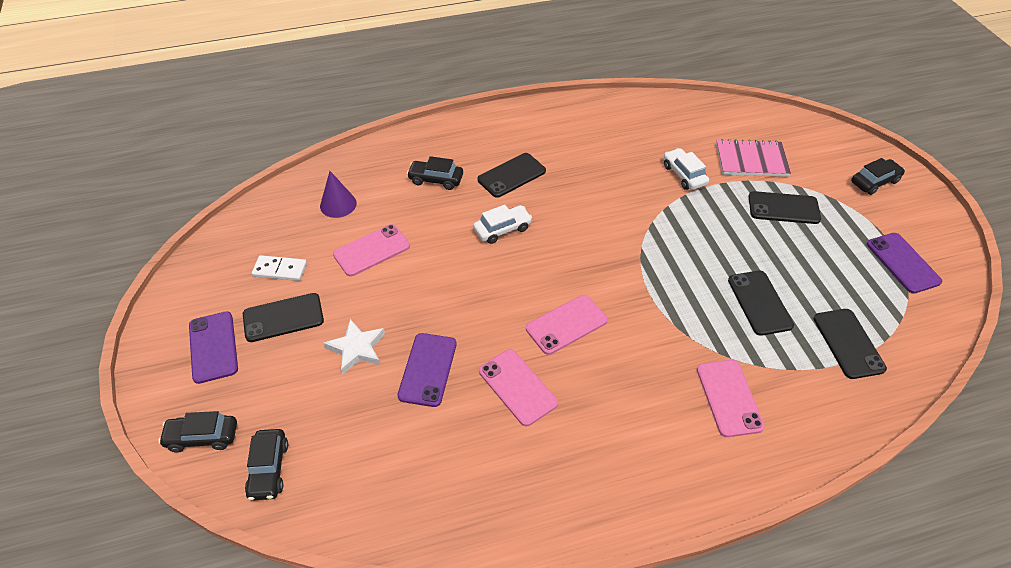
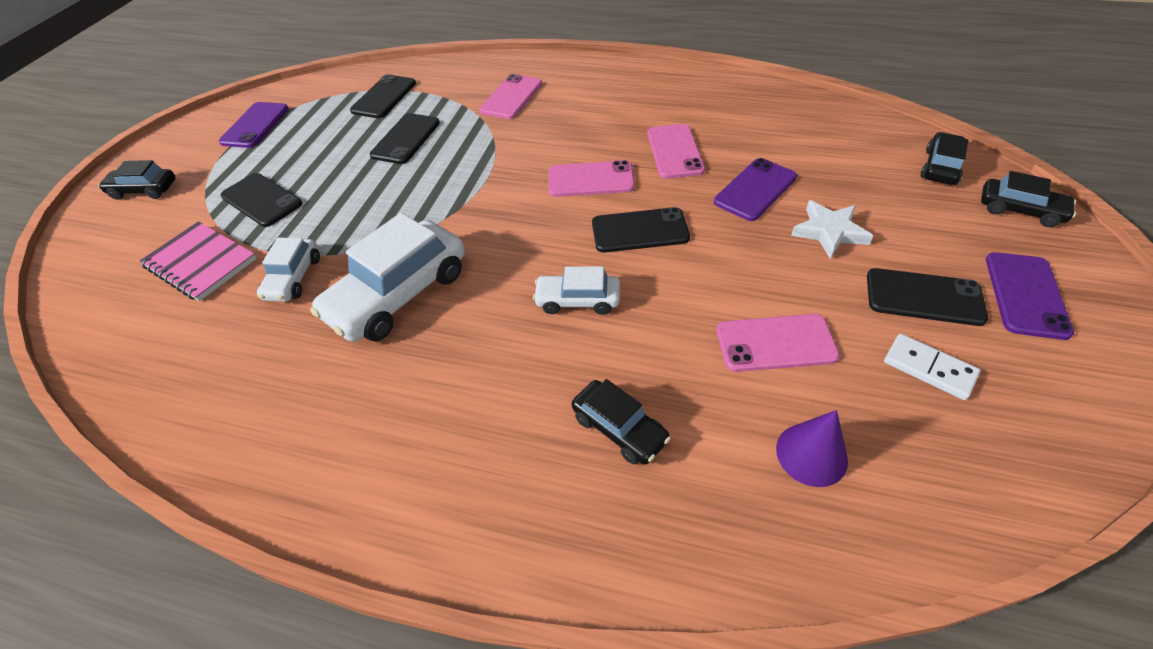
camera: 145 degrees left, 0 degrees up
(511, 175) = (499, 380): black phone -> black phone (639, 230)
(611, 191) = (399, 294): none -> white car

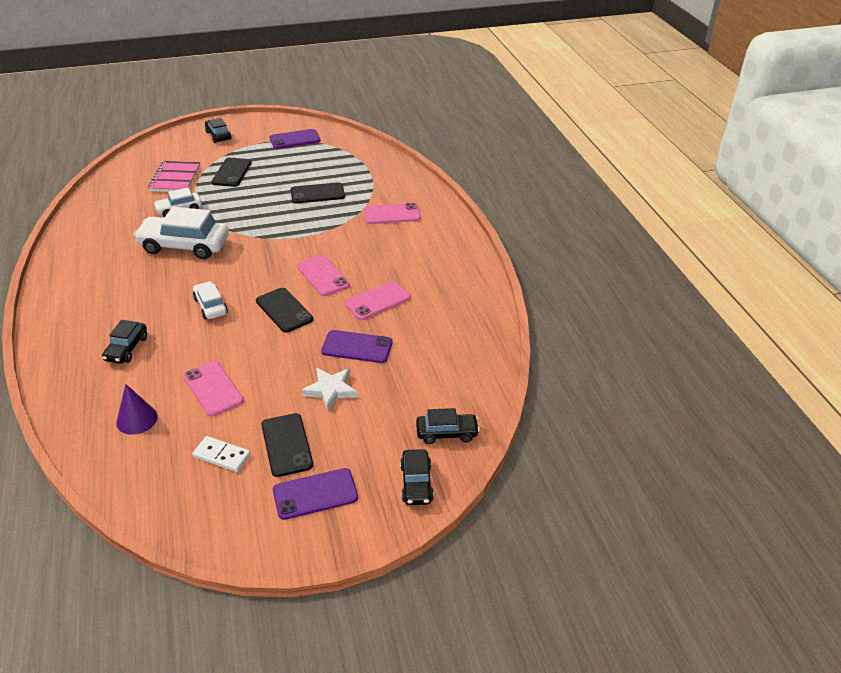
camera: 55 degrees right, 10 degrees down
(384, 97) = (355, 168): black phone -> none
(929, 368) = (222, 455): white domino -> white domino turned 75 degrees counterclockwise

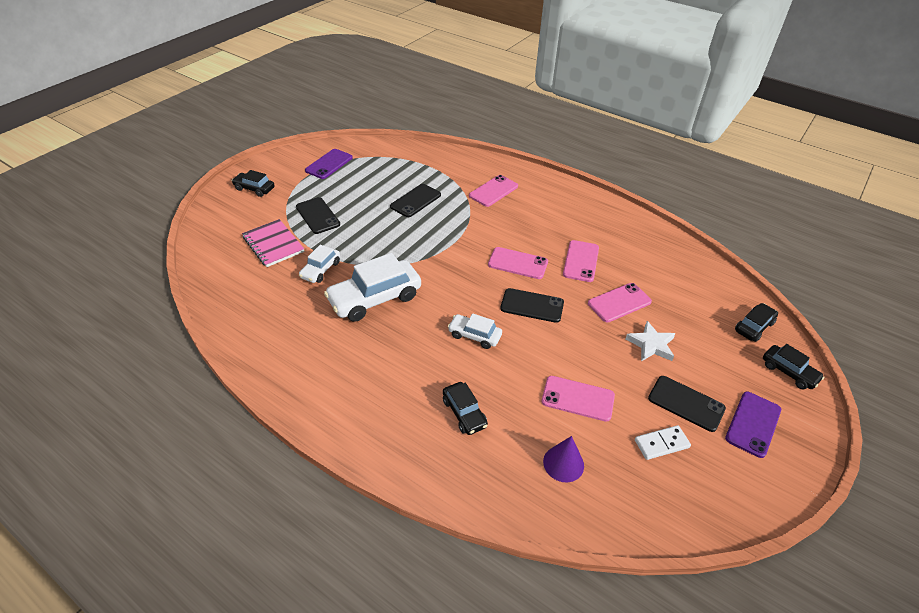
camera: 40 degrees left, 5 degrees up
(357, 347) = (619, 302): purple phone -> pink phone

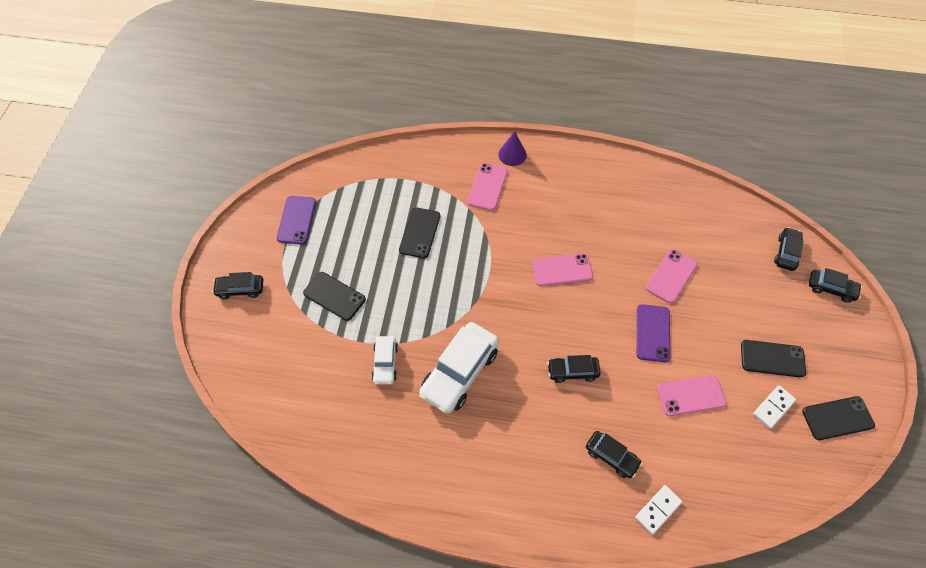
camera: 25 degrees left, 15 degrees up
(273, 244) = (315, 354): pink notebook -> none
(474, 335) = (572, 371): white car -> black car
(479, 476) = (658, 510): none -> white domino
(532, 305) = (601, 314): black phone -> black phone (837, 418)
(563, 463) = (713, 464): purple cone -> purple cone (512, 154)
(581, 261) = (615, 242): pink phone -> none
(651, 344) = (718, 311): white star -> none
(753, 424) = (828, 354): purple phone -> purple phone (653, 333)

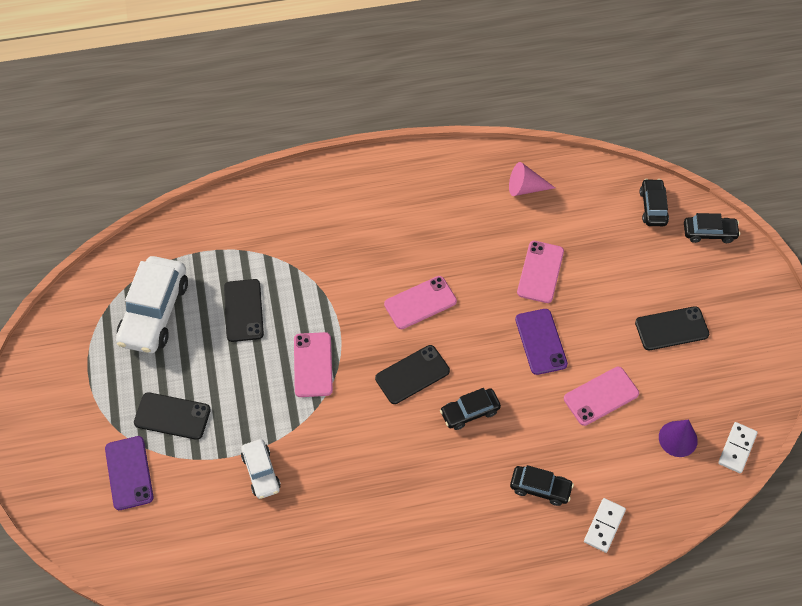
camera: 20 degrees left, 0 degrees up
(240, 289) = (56, 444): black car -> none
(296, 220) = (90, 341): purple phone -> purple phone (129, 473)
(459, 372) = (348, 454): white car -> white car (154, 312)
(487, 187) = (302, 231): pink phone -> pink phone (313, 365)
(512, 154) = (317, 184): purple cone -> purple cone (678, 439)
(680, 206) = (525, 188): none -> pink cone
(773, 407) = (687, 380): white domino -> white domino (737, 448)
(837, 418) = (753, 369): black phone -> black phone (412, 374)

